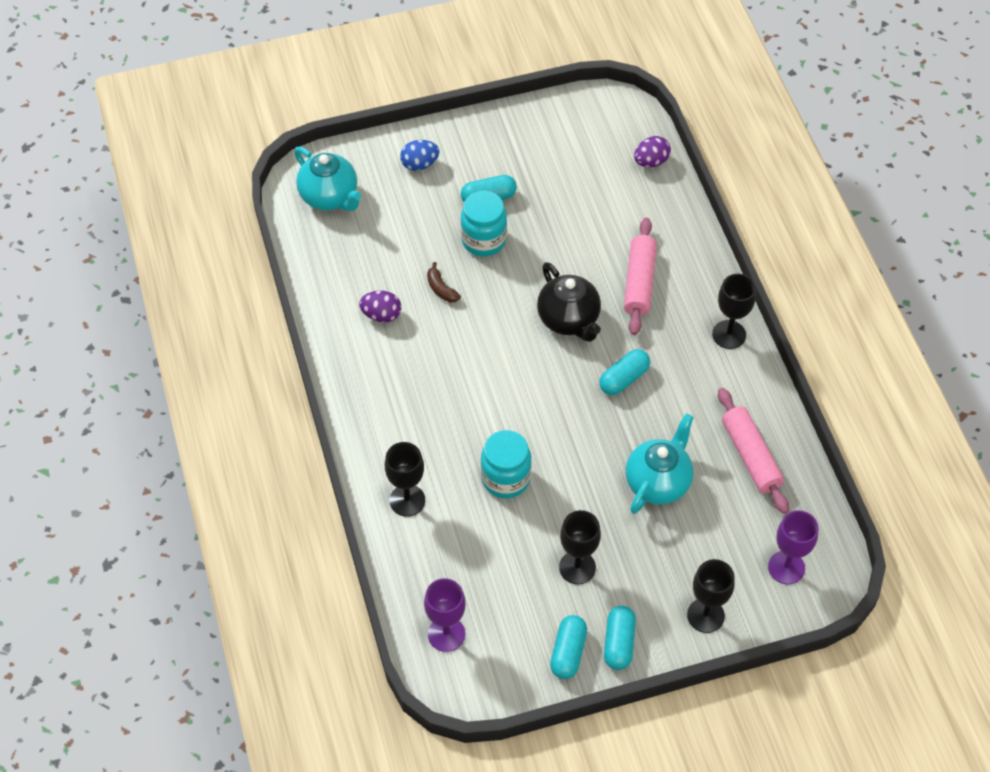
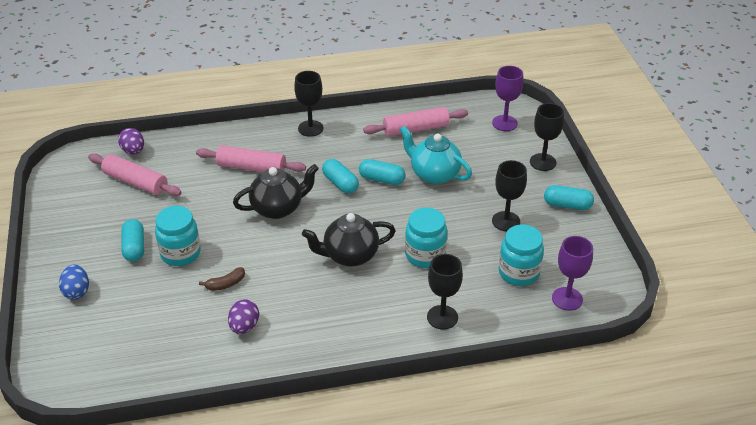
camera: 85 degrees left, 15 degrees down
(330, 197) = (90, 361): turquoise teapot -> none
(485, 581) = (518, 273): none -> turquoise jar
(497, 401) = (349, 255): none -> black teapot
(568, 652) = (577, 231): turquoise capsule -> turquoise capsule (382, 179)
(595, 176) = (135, 182): none -> pink rolling pin

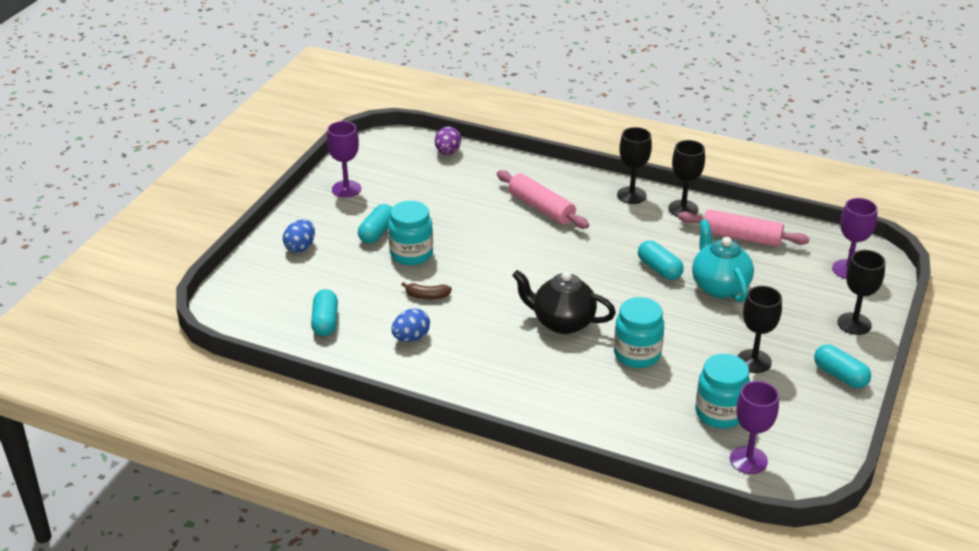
camera: 35 degrees right, 5 degrees down
(72, 220) = (346, 189): none -> purple goblet
(135, 182) = (426, 179): pink rolling pin -> none
(244, 326) = (411, 338): purple egg -> blue egg
(278, 208) = (533, 253): black teapot -> none
(340, 183) = (614, 256): turquoise capsule -> turquoise capsule (325, 322)
(442, 317) = (600, 415): black goblet -> black goblet (683, 209)

